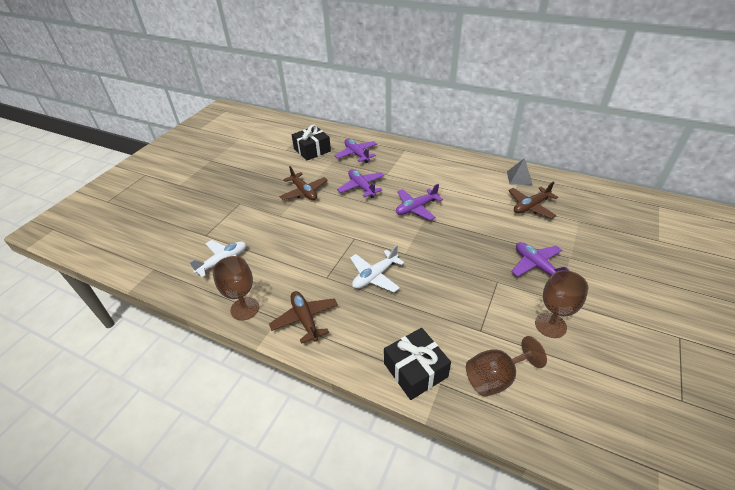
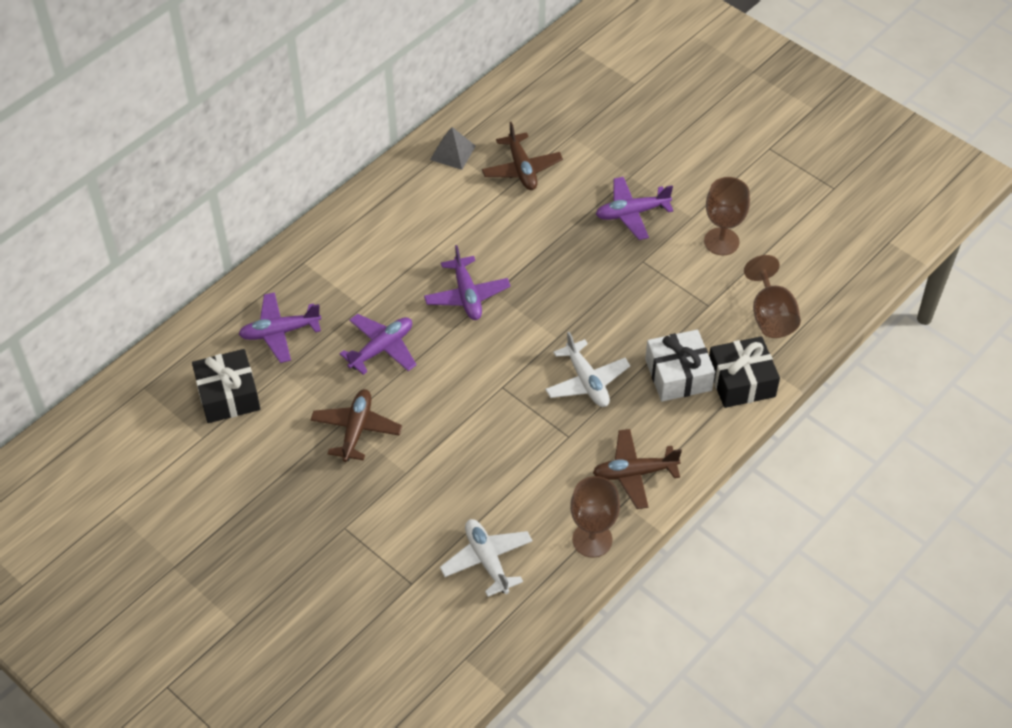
camera: 75 degrees left, 10 degrees up
(304, 192) = (356, 430): brown plane -> brown plane turned 60 degrees counterclockwise
(361, 187) = (381, 348): purple plane -> purple plane turned 150 degrees clockwise
(403, 326) = (678, 375): none -> white gift

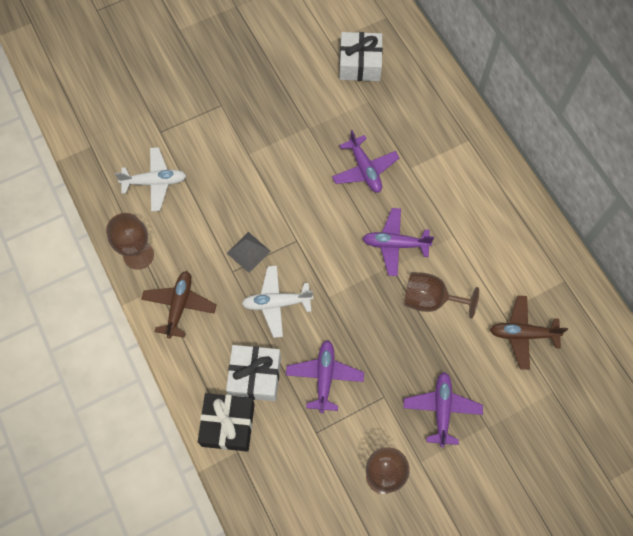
camera: 110 degrees right, 15 degrees up
(228, 395) = (360, 64): black gift -> white gift
(280, 332) = (405, 108): purple plane -> purple plane (324, 377)
(356, 430) = (298, 133): brown plane -> none
(452, 152) = (558, 284): grey pyramid -> grey pyramid (248, 252)
(770, 316) = (284, 482): brown goblet -> brown goblet (430, 300)

